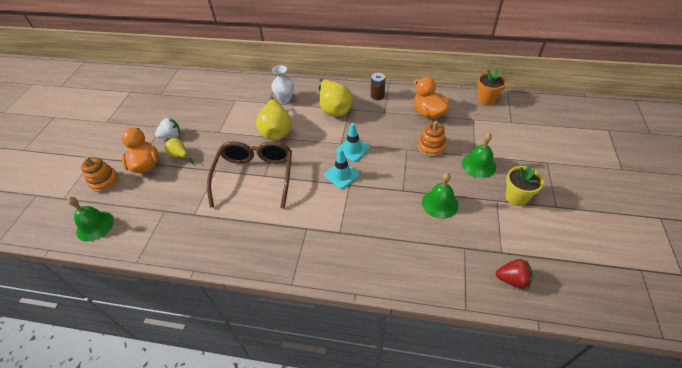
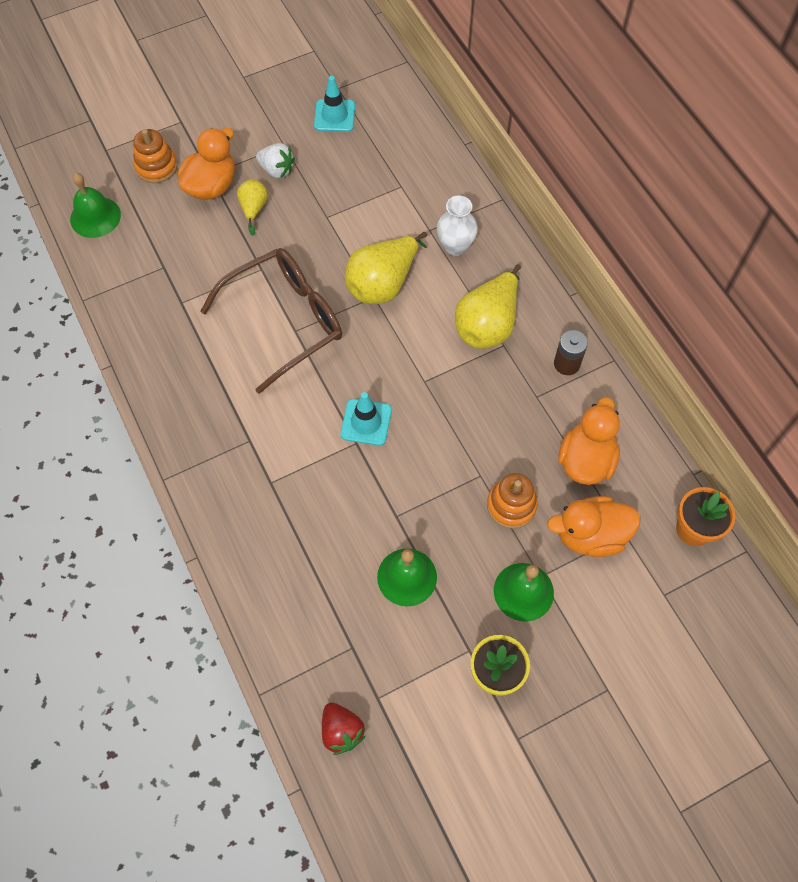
camera: 50 degrees right, 15 degrees up
(353, 149) = (424, 404): turquoise traffic cone -> turquoise traffic cone (334, 116)
(466, 129) = (590, 535): none -> orange duck

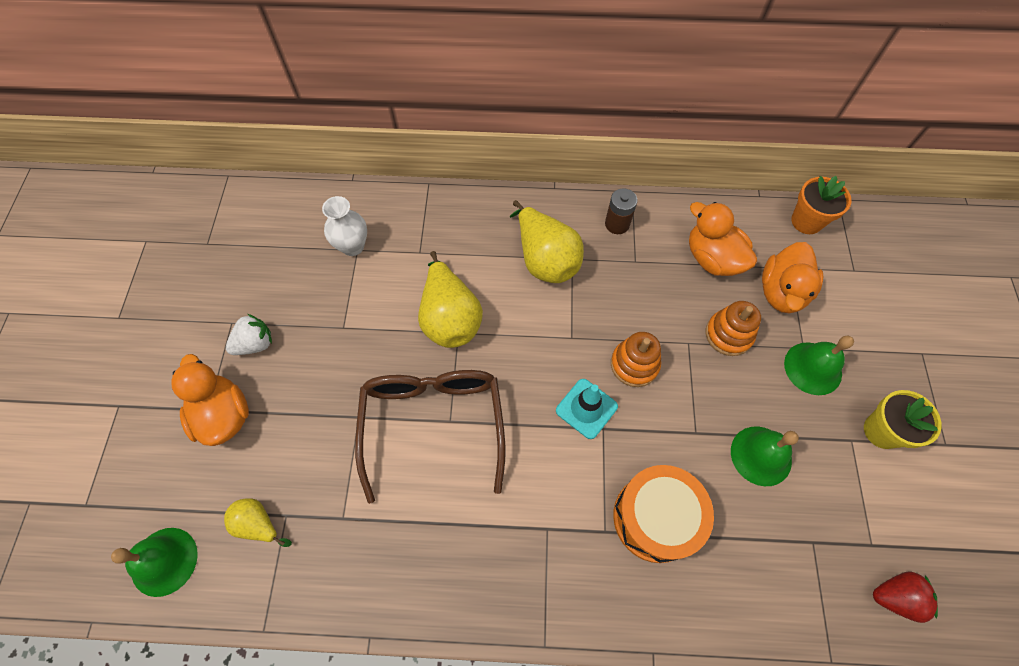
camera: 60 degrees left, 0 degrees up
(156, 167) = (154, 460): orange stacking toy -> orange stacking toy (634, 364)
(253, 209) = (284, 388): yellow pear -> yellow pear (258, 524)
(302, 514) = (655, 518): none -> orange drum
(334, 116) = (236, 262): turquoise traffic cone -> none
(455, 246) = (451, 242): white vase -> white vase (353, 246)

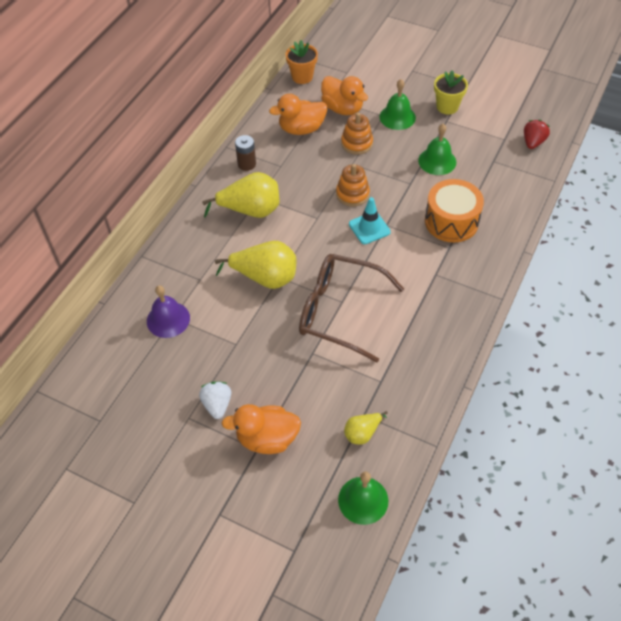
camera: 65 degrees left, 10 degrees down
(353, 246) = (168, 319): white vase -> purple bell

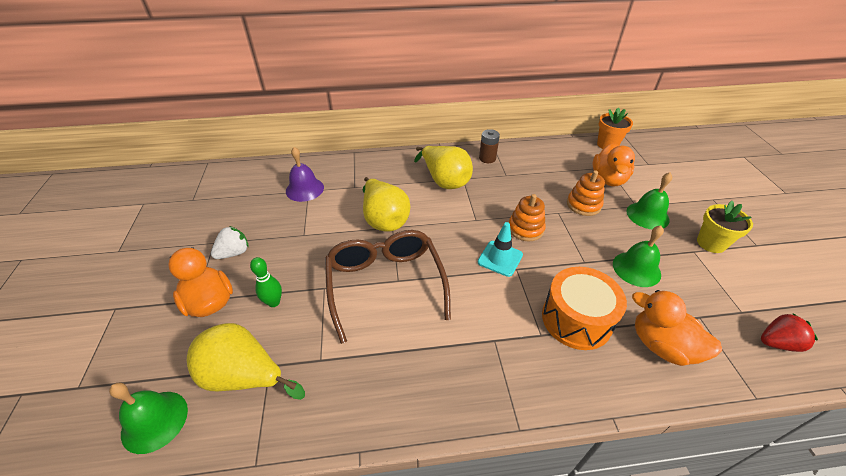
camera: 55 degrees right, 10 degrees down
(301, 129) = (556, 168): orange duck -> orange duck (662, 346)
(302, 392) = (274, 302): none -> green bowling pin
(362, 433) = (245, 376): yellow pear -> yellow pear, size x1.86

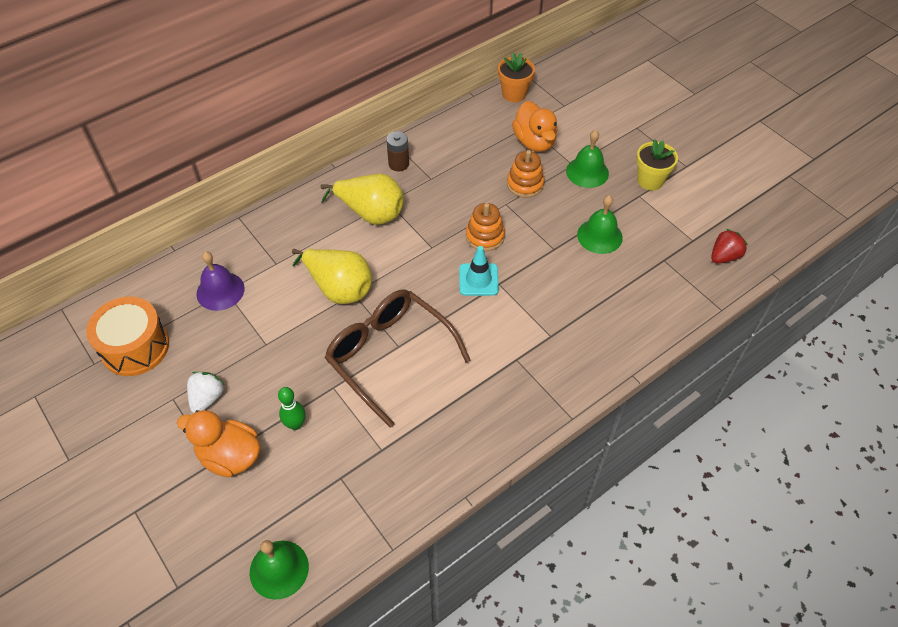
camera: 30 degrees left, 10 degrees up
(245, 376) = (326, 497): yellow pear -> none
(576, 319) = (572, 308): orange drum -> orange drum (135, 347)
(662, 346) = (645, 299): orange duck -> none

